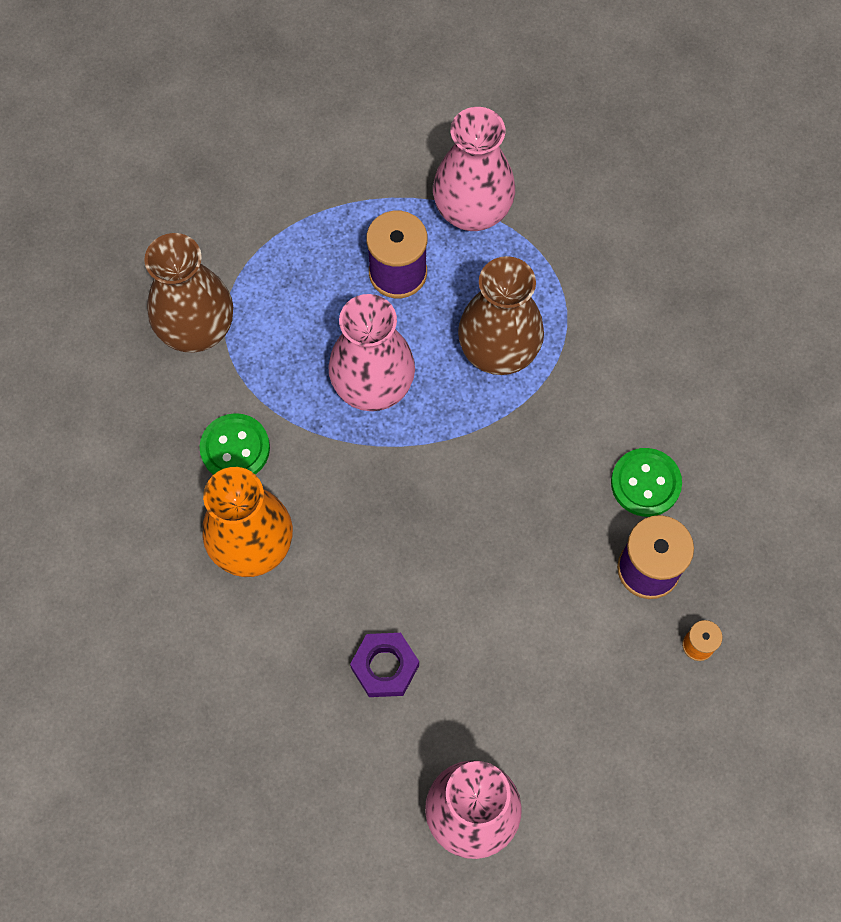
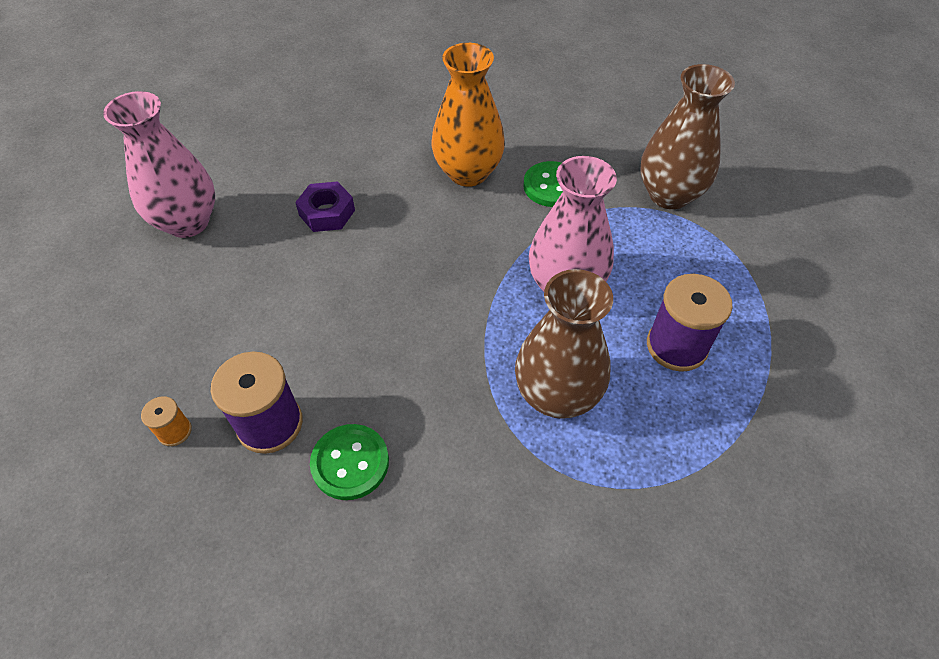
camera: 115 degrees right, 15 degrees down
(472, 211) = (732, 439): pink vase -> none

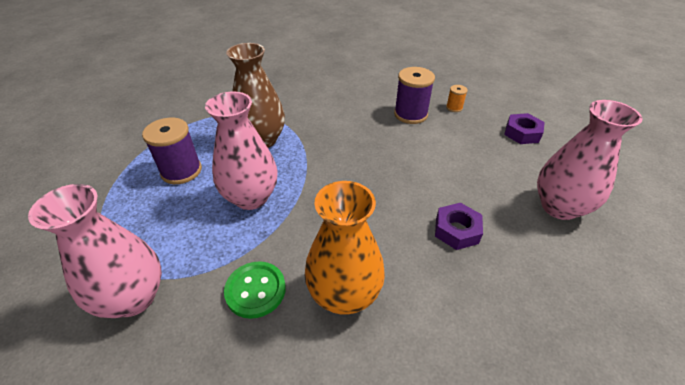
camera: 170 degrees right, 10 degrees down
(114, 345) = (522, 133): none -> purple nut
(350, 463) = (364, 107): green button -> none
(669, 195) = (133, 297): brown vase -> pink vase

